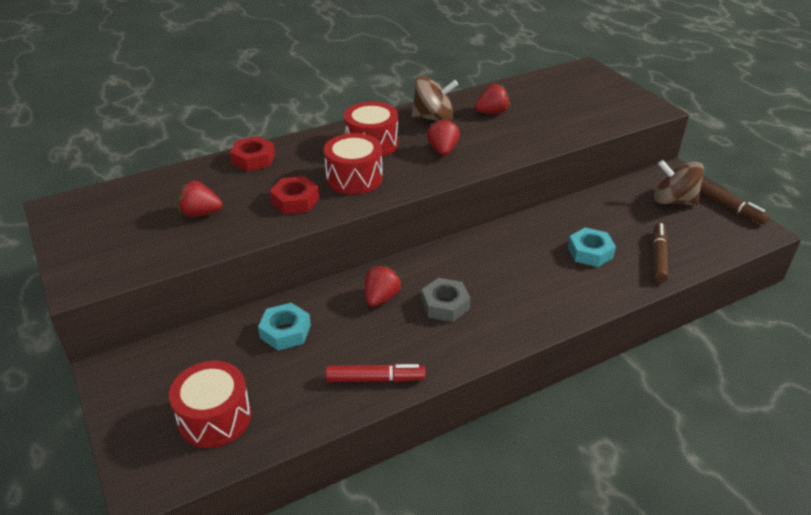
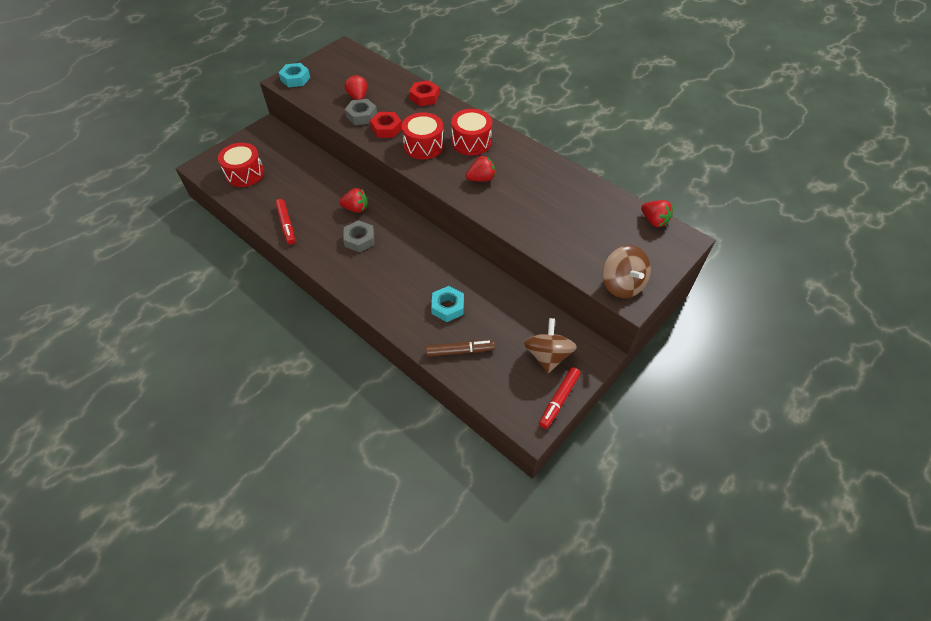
camera: 70 degrees right, 15 degrees up
(248, 217) = (361, 115): none -> grey nut
(285, 331) = (313, 177): turquoise nut -> turquoise nut (295, 79)
(433, 118) = (525, 163): brown spinning top -> brown spinning top (622, 284)
(492, 112) = (555, 193): red strawberry -> red strawberry (654, 221)
(729, 207) = (559, 400): brown marker -> red marker

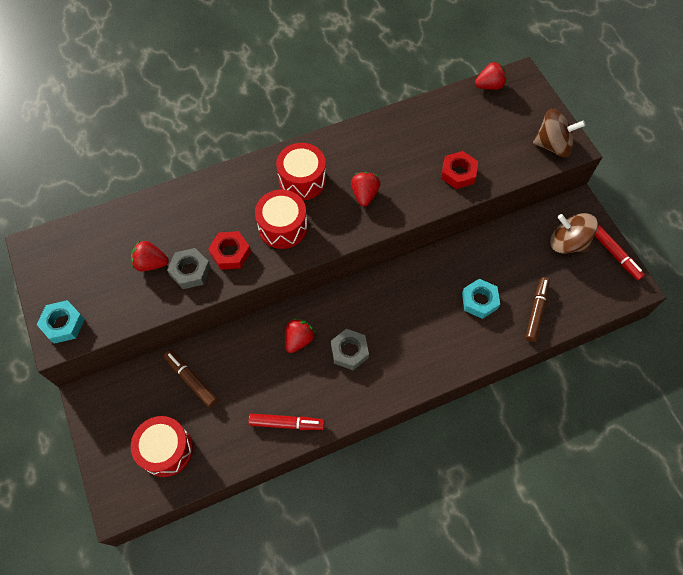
camera: 65 degrees left, 10 degrees up
(299, 166) = (191, 379): none -> brown marker
(424, 97) = (197, 194): red nut -> red nut (458, 173)

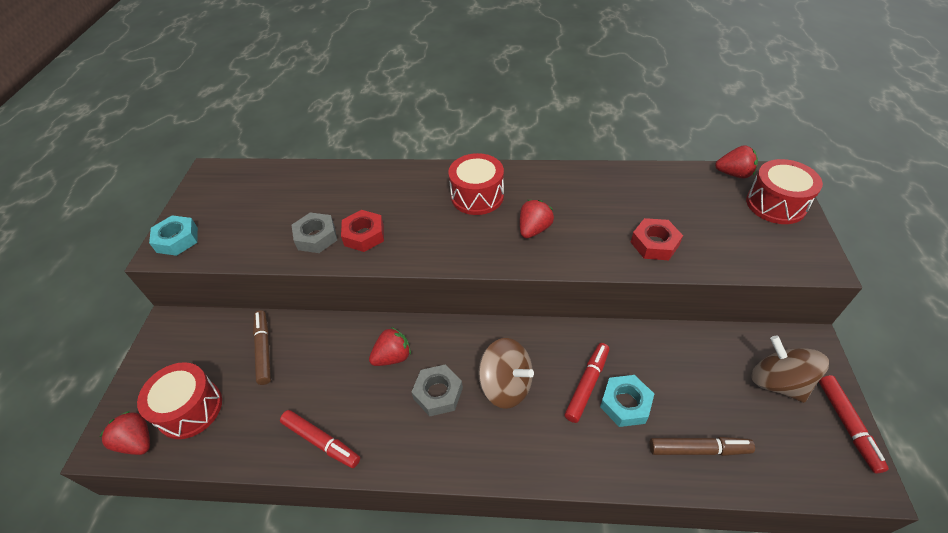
camera: 30 degrees right, 15 degrees down
(151, 263) = (288, 218): red strawberry -> red strawberry (137, 441)
(283, 227) = (430, 230): red drum -> red drum (775, 204)
(449, 298) = (587, 385): none -> red marker
(536, 311) = (698, 449): brown marker -> brown marker turned 45 degrees clockwise
(552, 145) = (793, 253): brown spinning top -> brown spinning top (506, 385)

